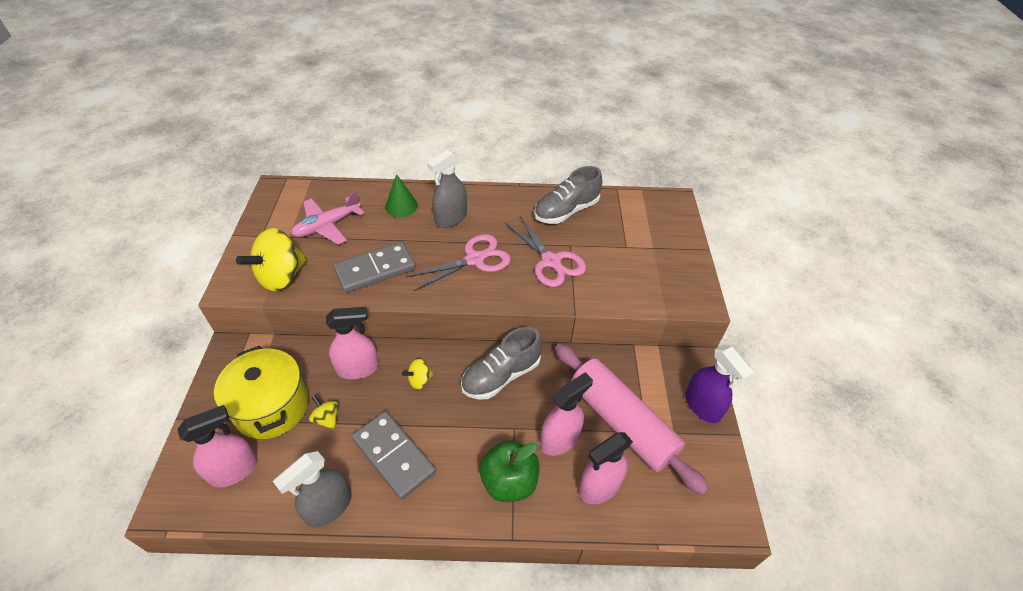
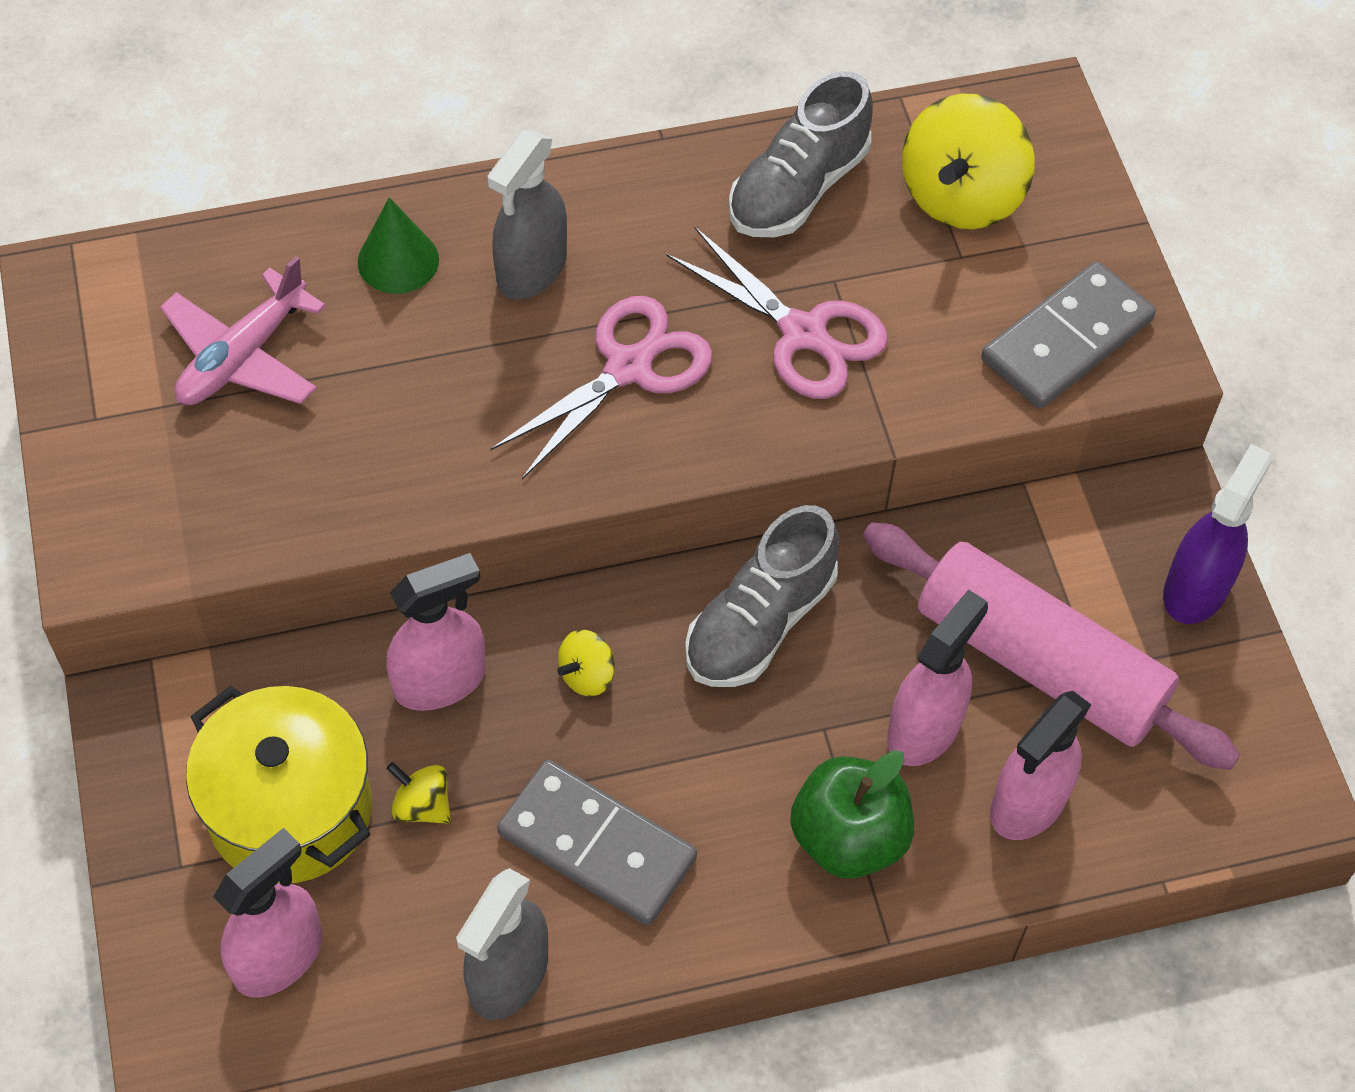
camera: 15 degrees left, 10 degrees up
(281, 277) = (200, 514): yellow spinning top -> yellow spinning top (961, 196)
(375, 269) = (410, 445): grey domino -> grey domino (1066, 340)
(702, 406) = (1196, 588): purple spray bottle -> purple spray bottle turned 105 degrees counterclockwise

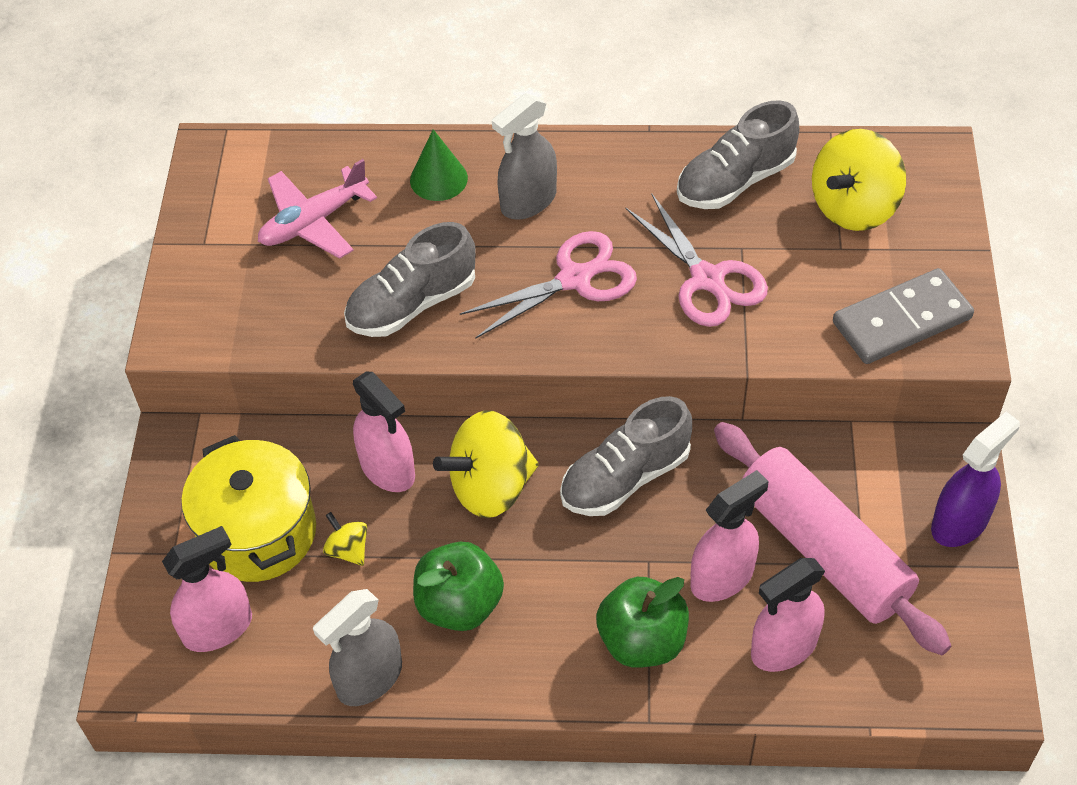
camera: 20 degrees right, 5 degrees down
(419, 447) = (412, 304): none -> grey shoe
(440, 681) = (388, 469): pink spray bottle -> pink spray bottle turned 60 degrees clockwise
(587, 675) = (490, 487): yellow spinning top -> yellow spinning top, size x2.13
(596, 846) = (459, 605): grey domino -> green apple

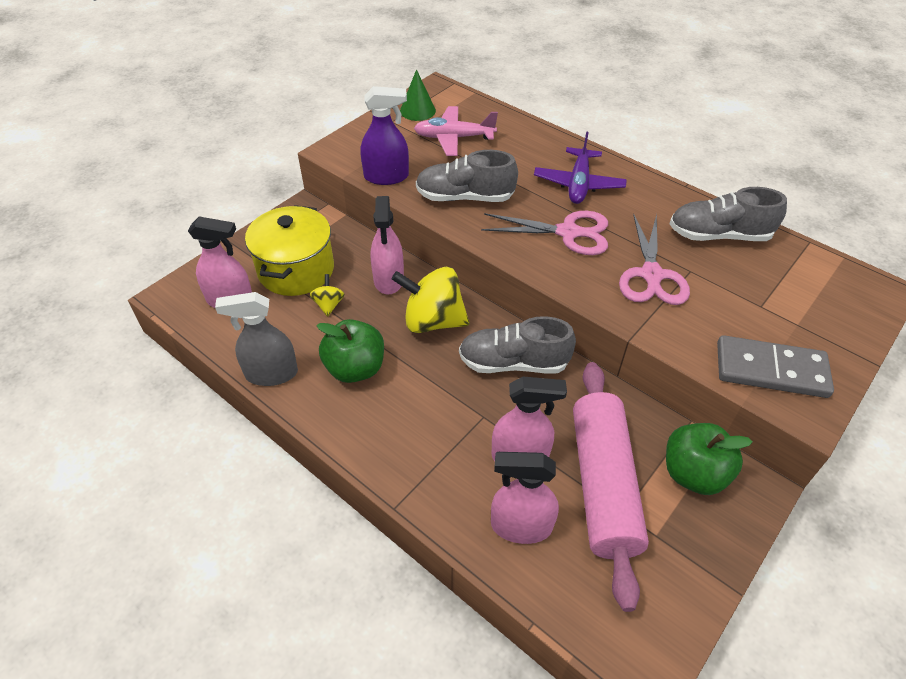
camera: 35 degrees right, 5 degrees down
(438, 179) = (538, 151): green cone -> green cone (417, 110)
(528, 201) = (578, 184): grey spray bottle -> purple plane
(642, 641) = (436, 458): green apple -> green apple (693, 473)
(853, 207) = (791, 288): yellow spinning top -> none
(960, 522) = (719, 534): purple spray bottle -> purple spray bottle (386, 177)

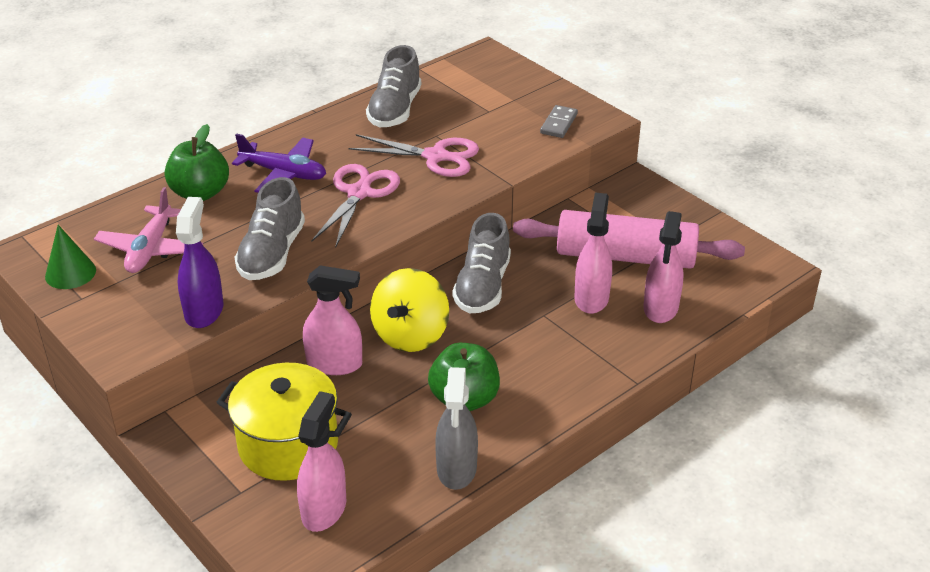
camera: 80 degrees left, 10 degrees down
(329, 305) = (360, 417): yellow spinning top -> none
(693, 473) = (620, 208): green apple -> green apple (200, 193)
(771, 370) = (558, 124): grey domino -> grey domino, size x0.56

